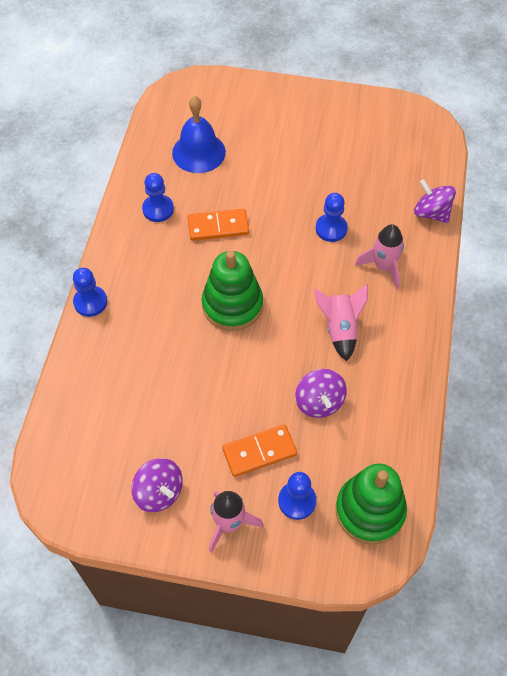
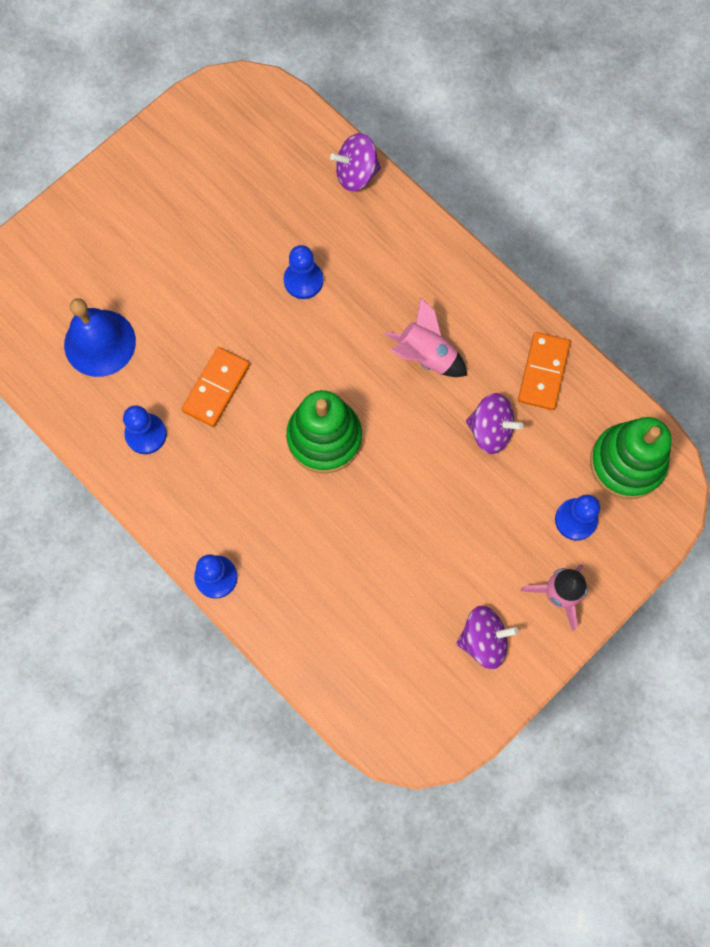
camera: 55 degrees left, 15 degrees up
(259, 451) = (504, 520): orange domino -> orange domino (543, 372)
(383, 267) = (385, 265): pink rocket -> none

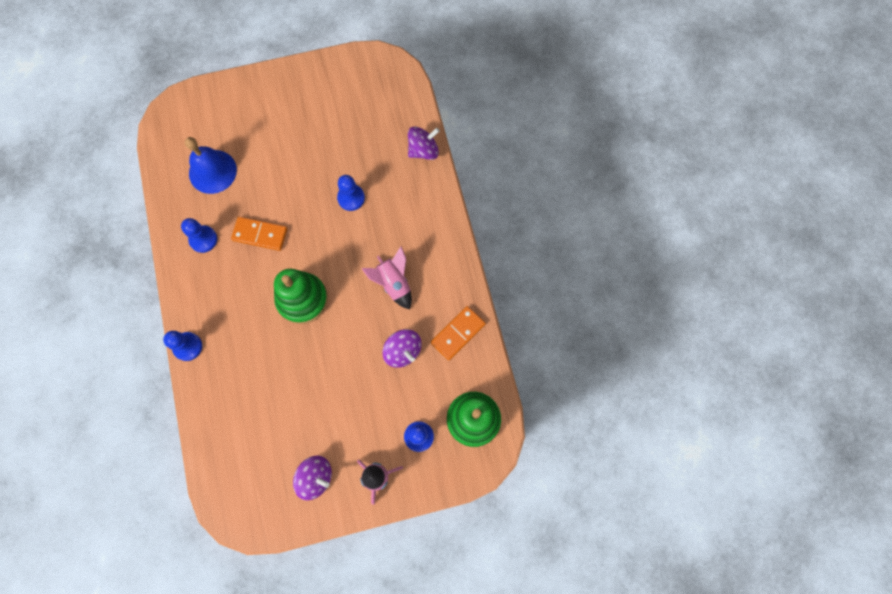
camera: 30 degrees right, 0 degrees up
(216, 388) = (260, 234): orange domino -> orange domino turned 45 degrees clockwise
(356, 174) = (423, 150): purple spinning top -> purple spinning top turned 135 degrees clockwise

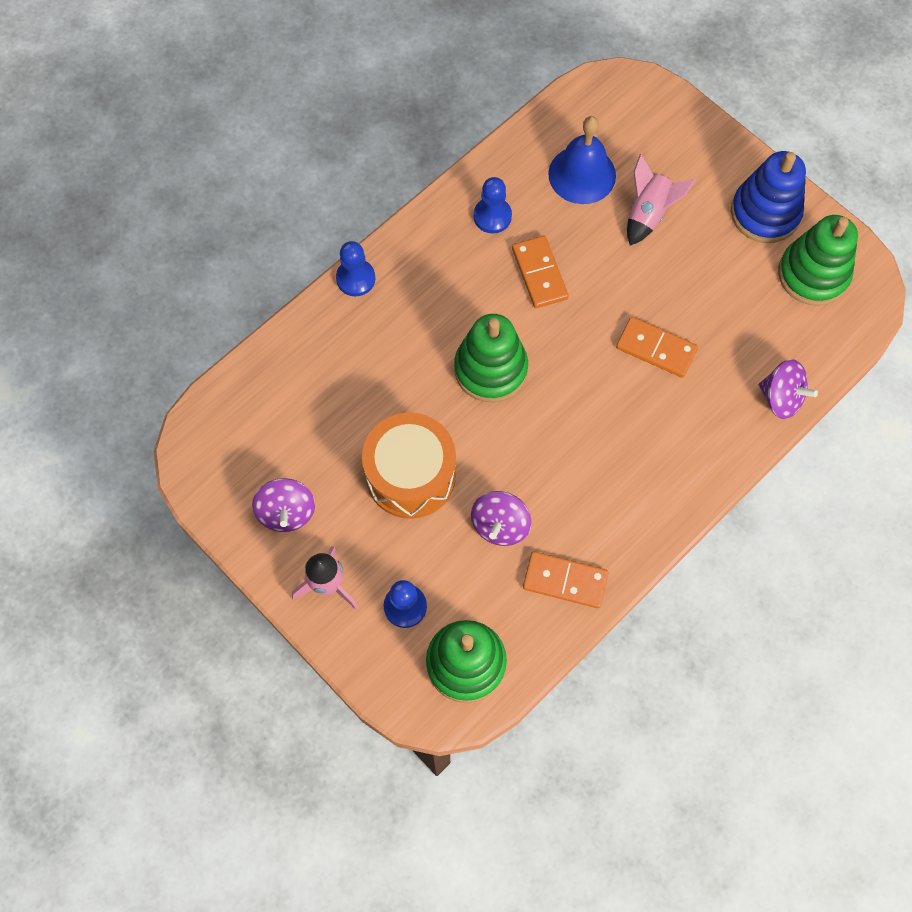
camera: 60 degrees right, 5 degrees down
(308, 88) = (765, 213): none -> blue stacking toy
(339, 386) = (410, 475): none -> orange drum
(351, 198) = (656, 348): blue pawn -> orange domino
(362, 87) = (813, 274): none -> green stacking toy
(393, 283) = (579, 464): pink rocket -> pink rocket (648, 213)

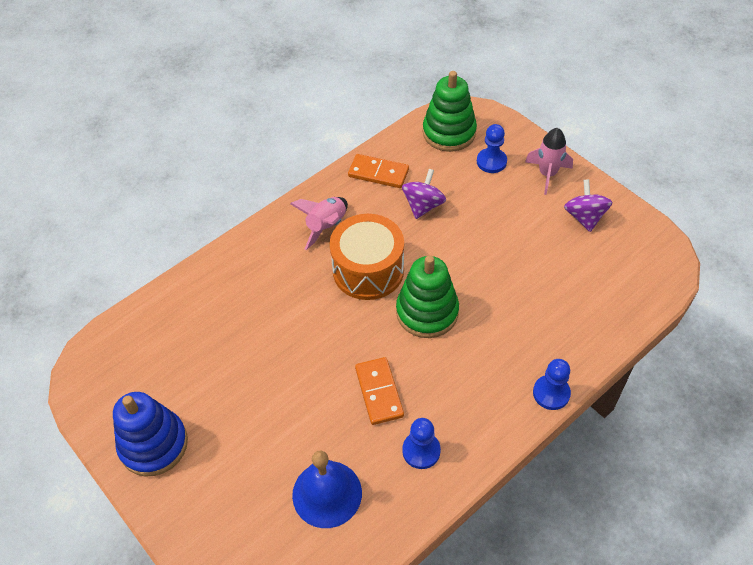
camera: 175 degrees left, 15 degrees down
(410, 475) = (491, 238): orange drum -> orange drum (368, 270)
(648, 213) = (267, 448): pink rocket -> pink rocket (326, 226)
(656, 348) = (284, 324): orange domino -> none
(781, 398) = (190, 283): purple spinning top -> none
(813, 274) = (129, 383): green stacking toy -> none

